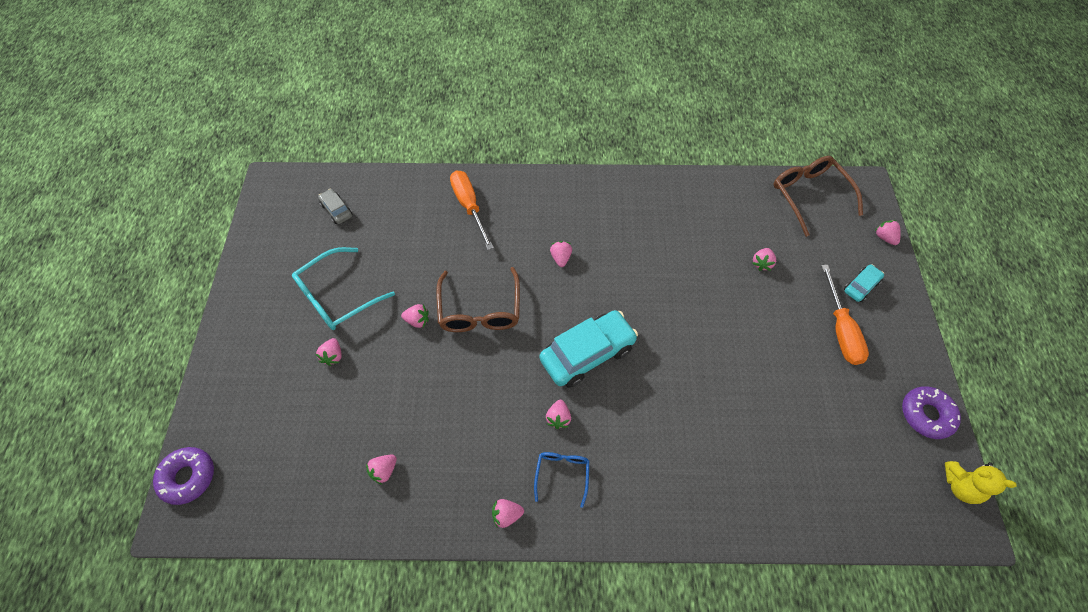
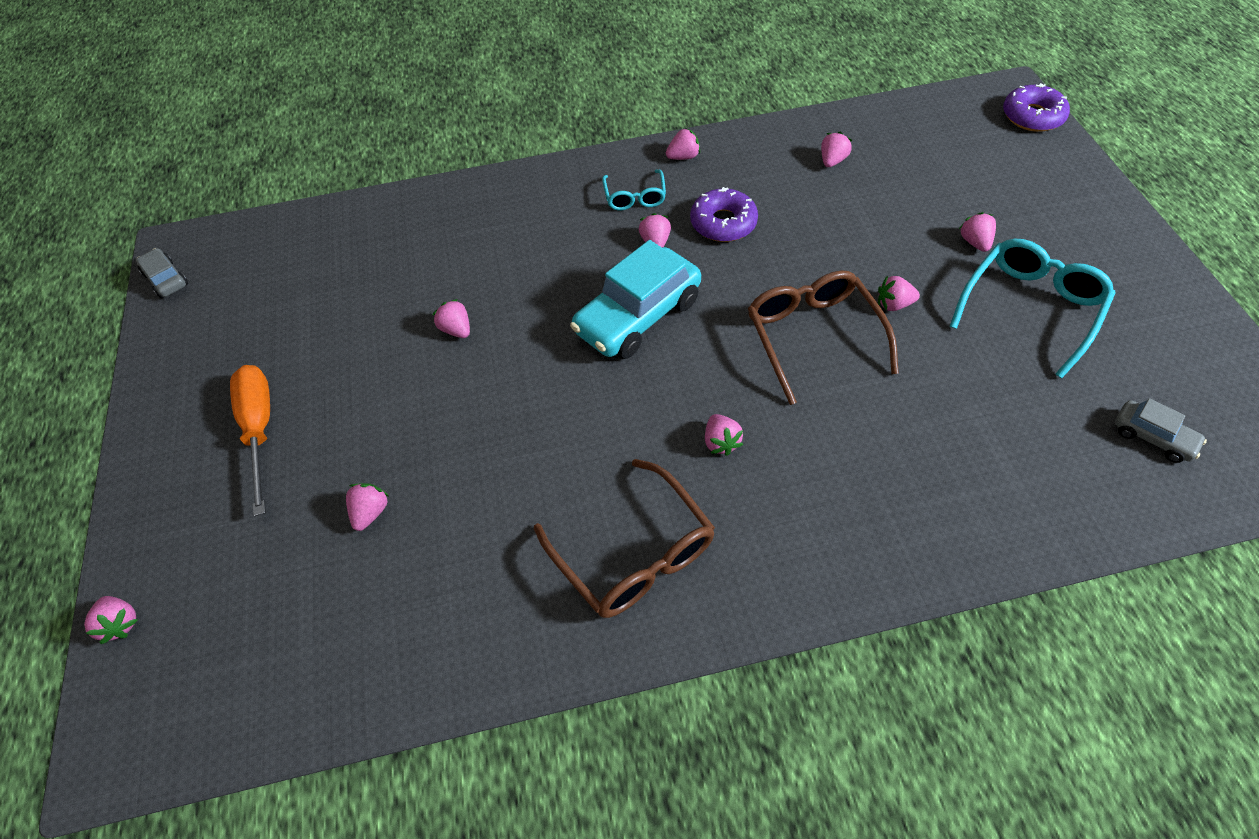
camera: 170 degrees right, 5 degrees down
(469, 206) = (925, 501): orange screwdriver -> none
(562, 474) = (635, 197): blue glasses -> turquoise glasses
(715, 374) = (456, 330): none -> pink strawberry
(809, 196) = (247, 694): brown glasses -> brown glasses (633, 553)
(861, 286) = (203, 509): turquoise car -> none
(926, 415) = (174, 344): purple donut -> purple donut (723, 223)
(960, 486) = (166, 279): yellow teddy bear -> grey car

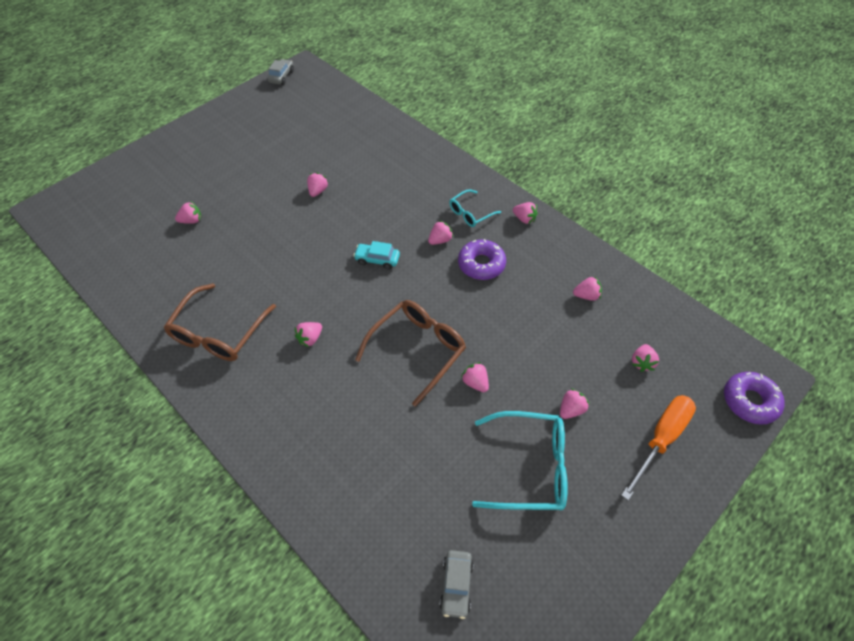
camera: 55 degrees right, 0 degrees up
(121, 623) = (101, 175): pink strawberry -> pink strawberry (642, 362)
(260, 429) = (216, 158): orange screwdriver -> orange screwdriver (661, 439)
(638, 316) = (377, 259): turquoise car -> turquoise car, size x0.49

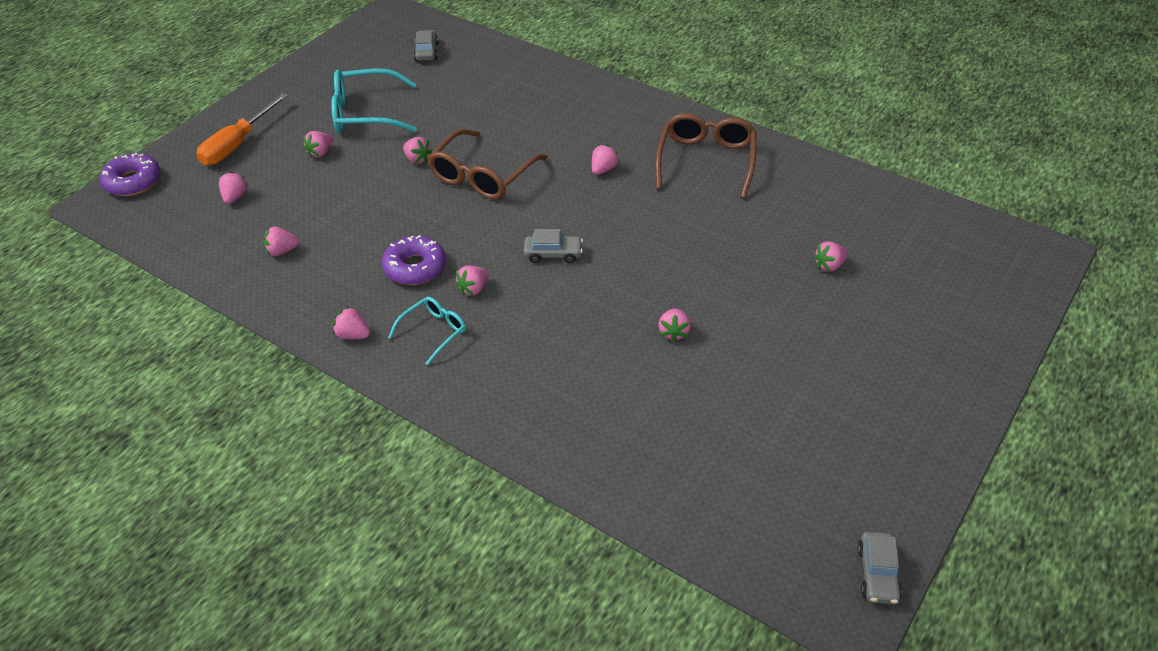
camera: 170 degrees right, 10 degrees down
(377, 259) = (553, 254): turquoise car -> grey car

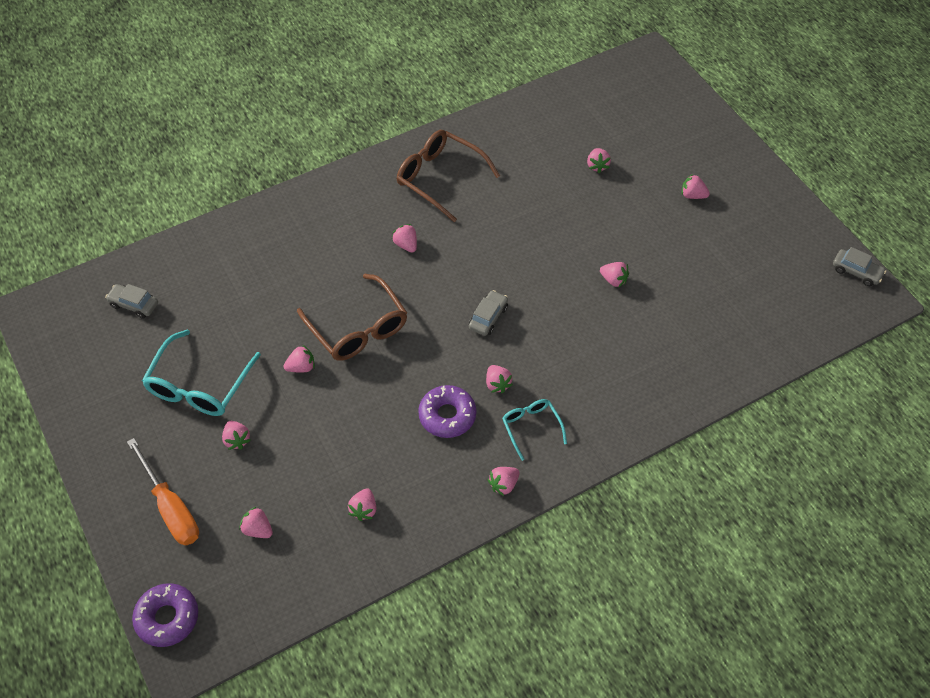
camera: 65 degrees left, 10 degrees up
(860, 361) = (692, 195): none -> pink strawberry

